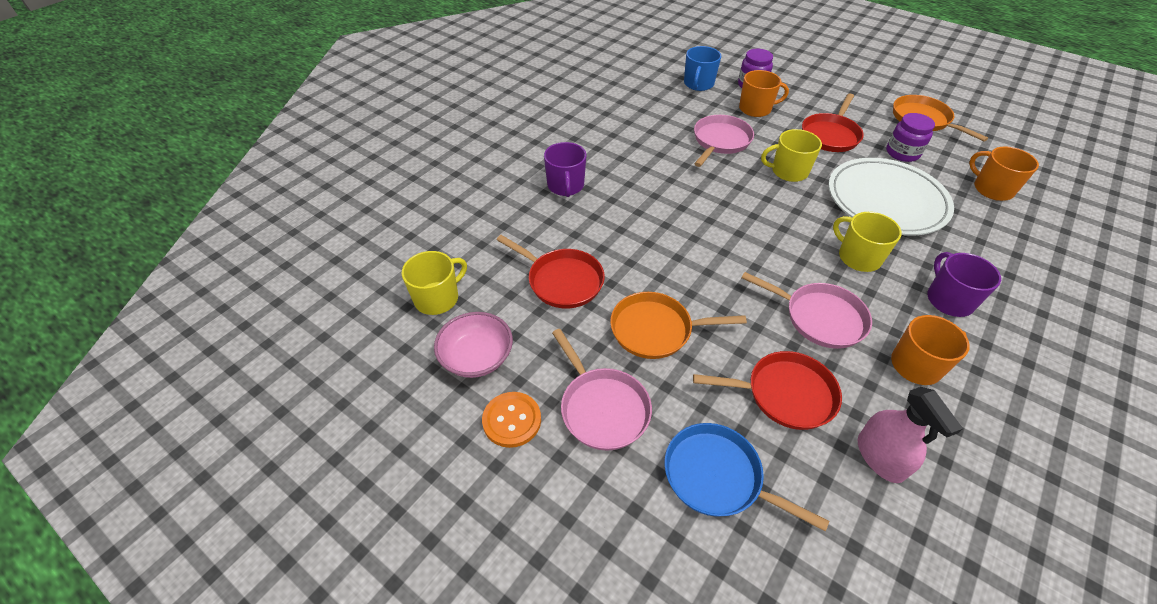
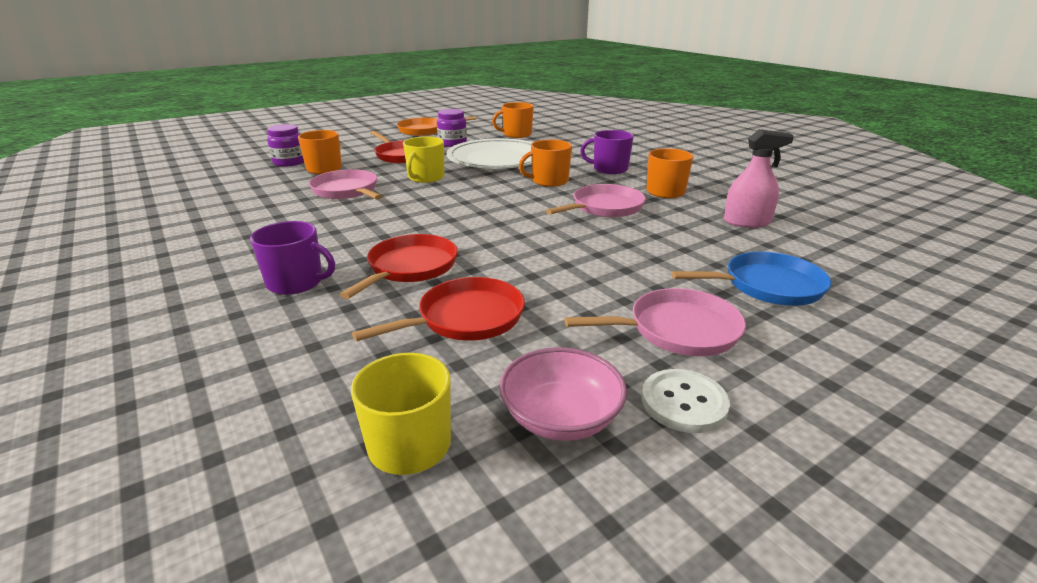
camera: 70 degrees left, 20 degrees down
(512, 420) = (684, 402): orange button -> white button
(656, 330) = (580, 276): orange pan -> none
(698, 84) = (244, 180): blue mug -> none
(717, 477) = (767, 286): blue pan -> blue pan turned 150 degrees counterclockwise
(785, 394) = (681, 238): red pan -> red pan (410, 268)
(858, 257) = (549, 181): yellow mug -> orange mug

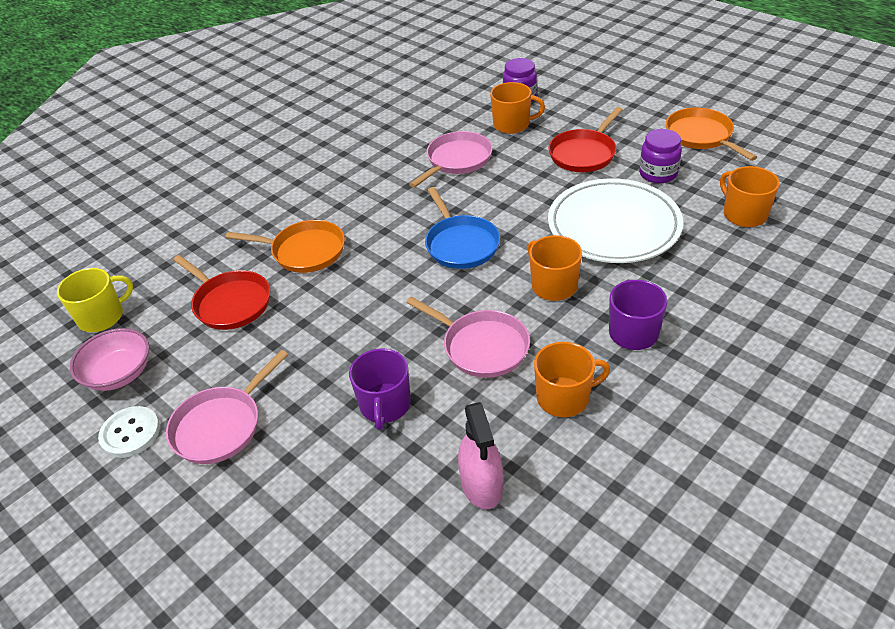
camera: 80 degrees right, 15 degrees up
(296, 282) = (272, 207): purple mug -> purple mug (385, 405)
(410, 268) = (304, 251): red pan -> orange pan
(425, 177) = (518, 193): yellow mug -> none
(677, 330) = (221, 425): pink pan -> pink pan turned 60 degrees clockwise
(767, 286) = (308, 494): blue pan -> blue pan (460, 244)

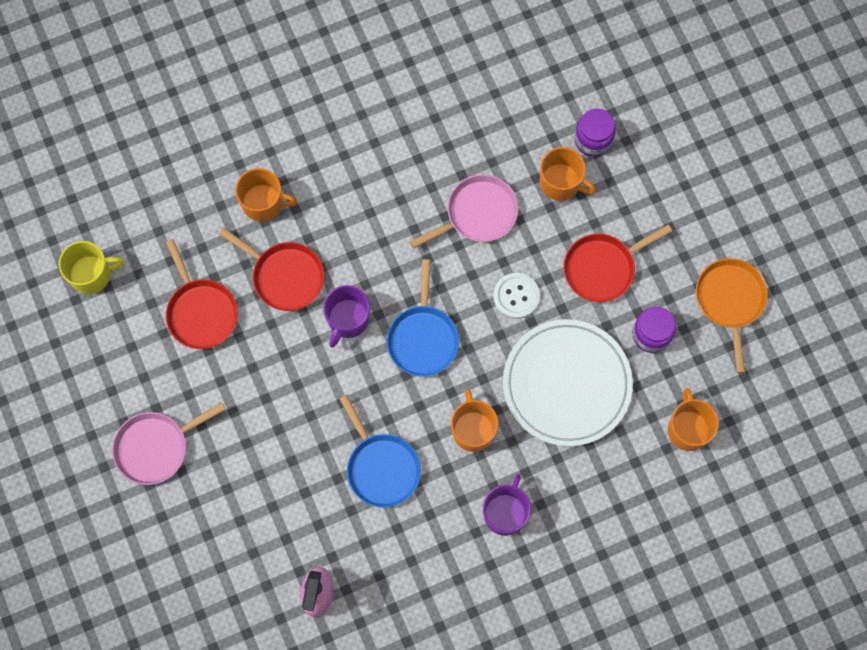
camera: 20 degrees right, 30 degrees up
(119, 373) = (92, 352): pink bowl -> none
(130, 433) = (88, 421): white button -> white button (516, 296)
(304, 251) = (284, 276): orange pan -> red pan
(385, 405) = (282, 489): purple mug -> purple mug (348, 320)
(481, 346) = (381, 467): pink pan -> blue pan
(564, 397) = (416, 549): orange mug -> orange mug (263, 203)

